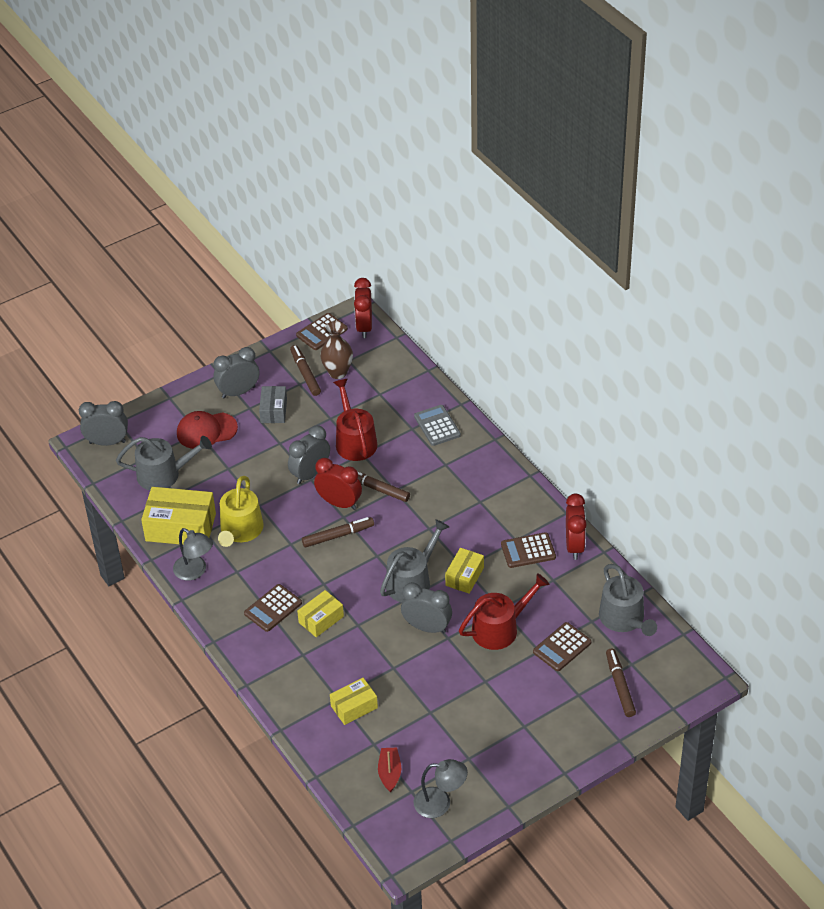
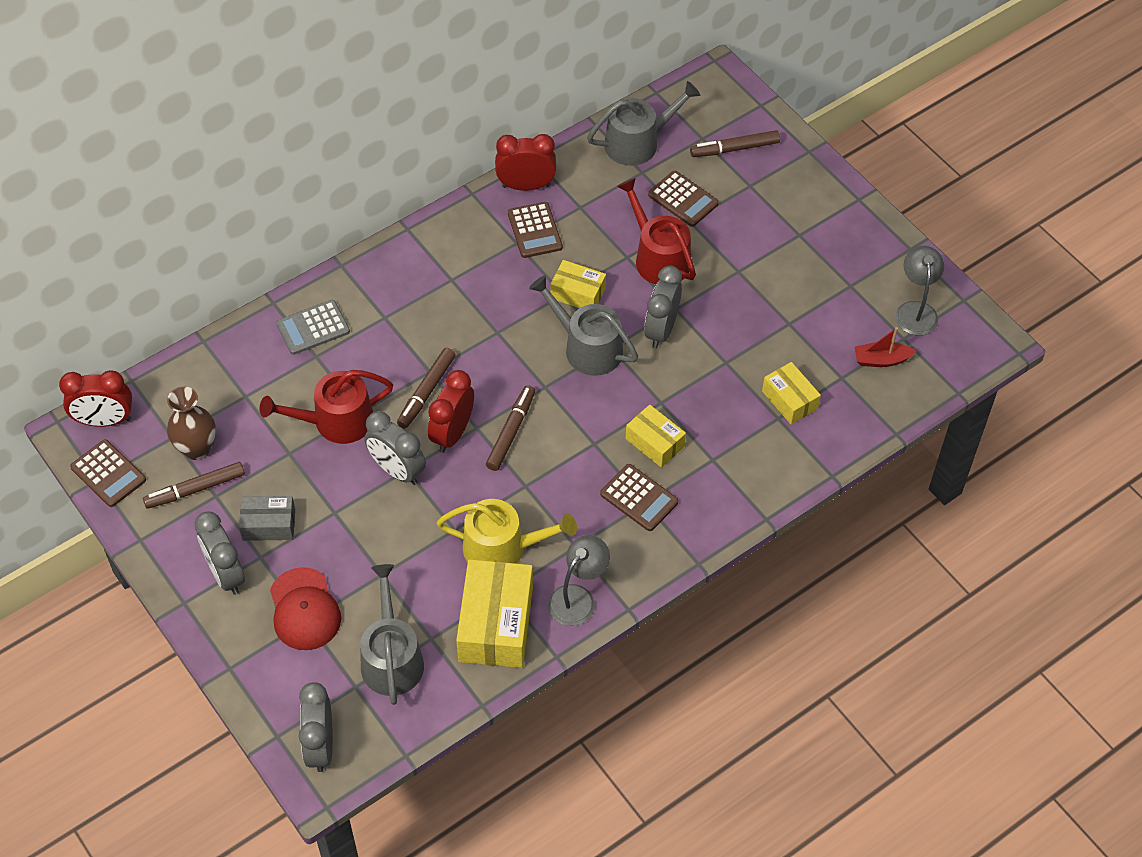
camera: 95 degrees left, 10 degrees up
(338, 535) = (511, 432): brown marker -> brown marker turned 45 degrees clockwise

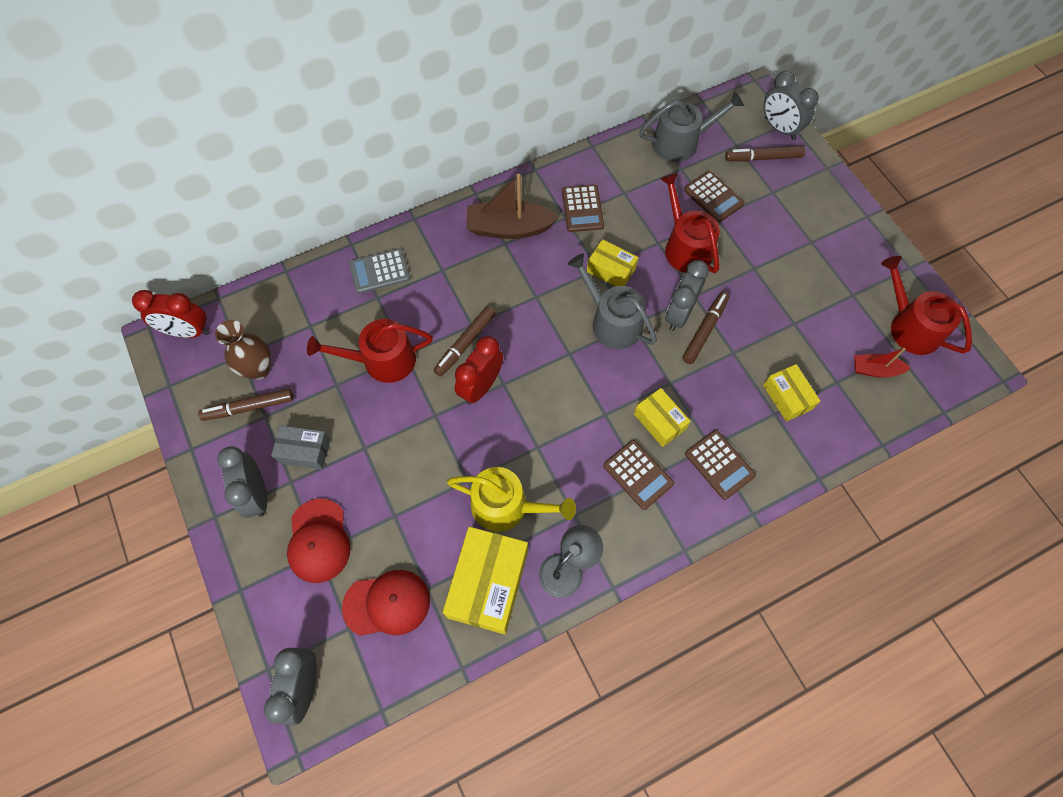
camera: 10 degrees right, 10 degrees up
(108, 474) = (179, 381): brown calculator -> brown calculator (719, 465)
(391, 658) = (387, 603): grey watering can -> red cap
(397, 470) = (426, 415): grey clock -> grey clock (779, 128)
(454, 262) = (509, 228): none -> brown boat
(511, 432) = (532, 392): brown marker -> brown marker (704, 330)
(526, 186) = (581, 168): red clock -> none
(915, 310) = (910, 326): grey lamp -> red watering can

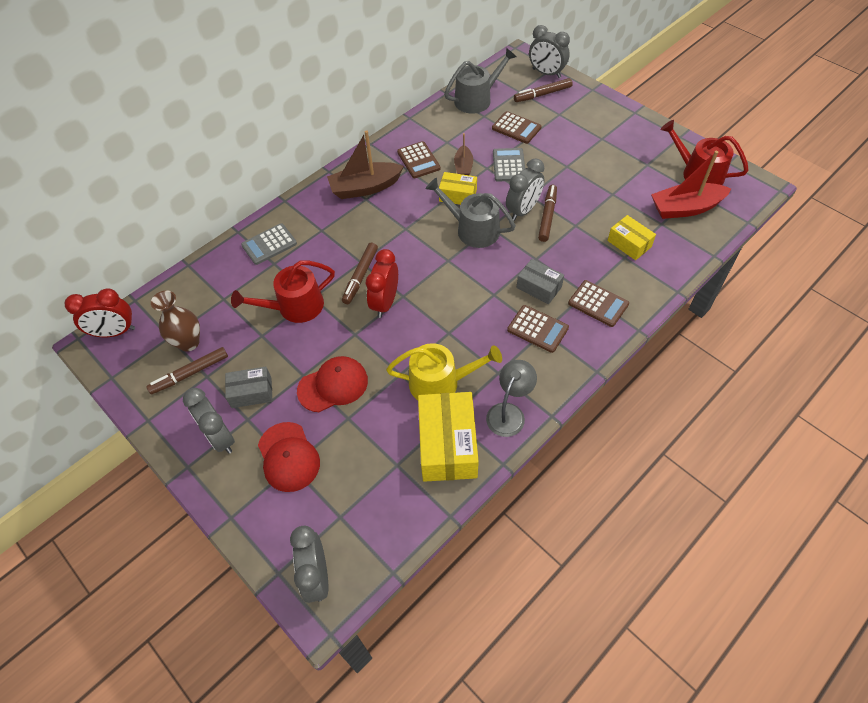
camera: 15 degrees left, 10 degrees down
(387, 603) = (366, 487): red cap -> red cap (333, 385)
(631, 233) = (463, 167): none -> brown boat
(659, 421) = (539, 287): yellow box -> grey box
(679, 314) = (523, 210): grey clock -> grey clock turned 150 degrees counterclockwise
(685, 247) = (509, 165): red watering can -> grey calculator
(875, 370) = (685, 208): red boat -> red boat, size x1.78

